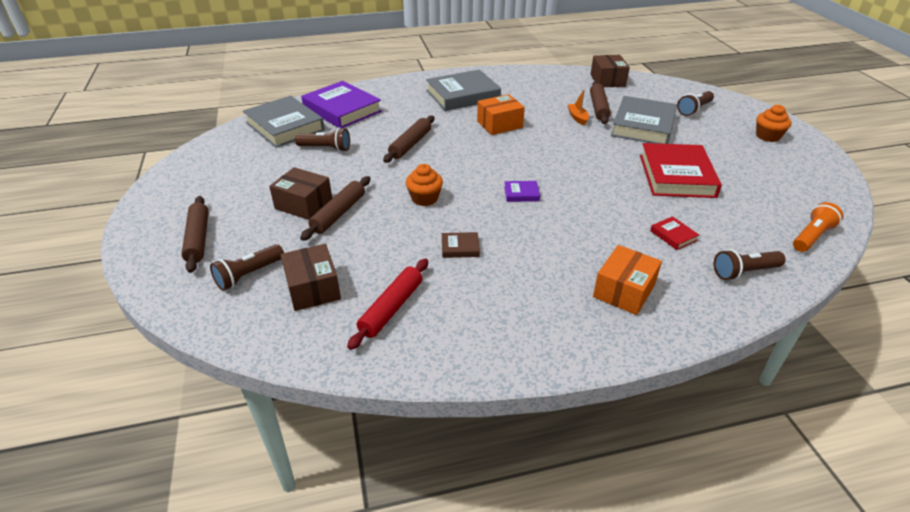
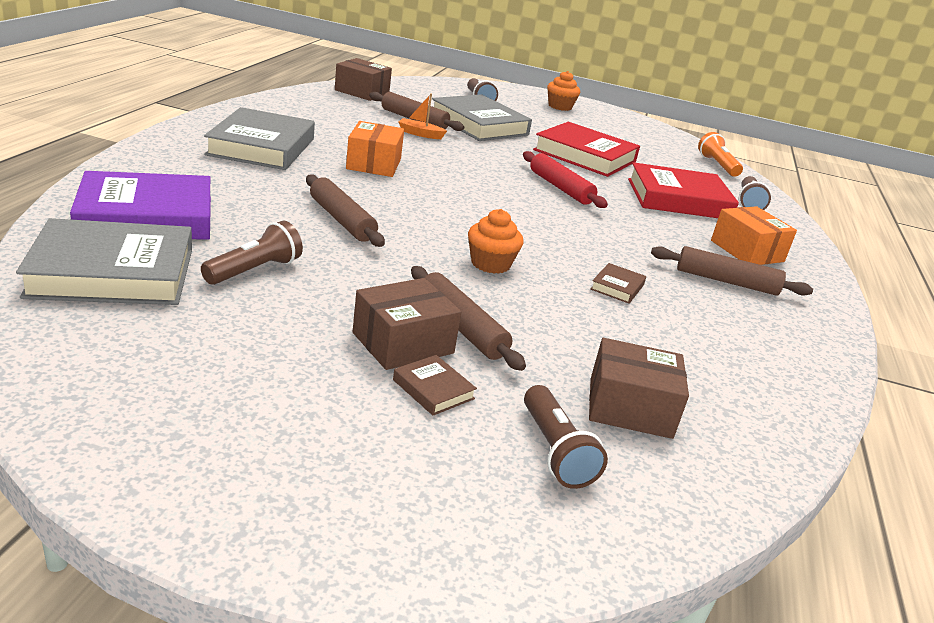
camera: 65 degrees left, 10 degrees down
(198, 239) = (396, 472): brown rolling pin -> brown rolling pin (726, 281)
(271, 226) = (433, 389): none -> brown book
(391, 308) = (707, 369): red rolling pin -> red rolling pin (560, 188)
(521, 194) = (541, 218): purple book -> none
(673, 235) = (678, 199): red book -> red book, size x2.36

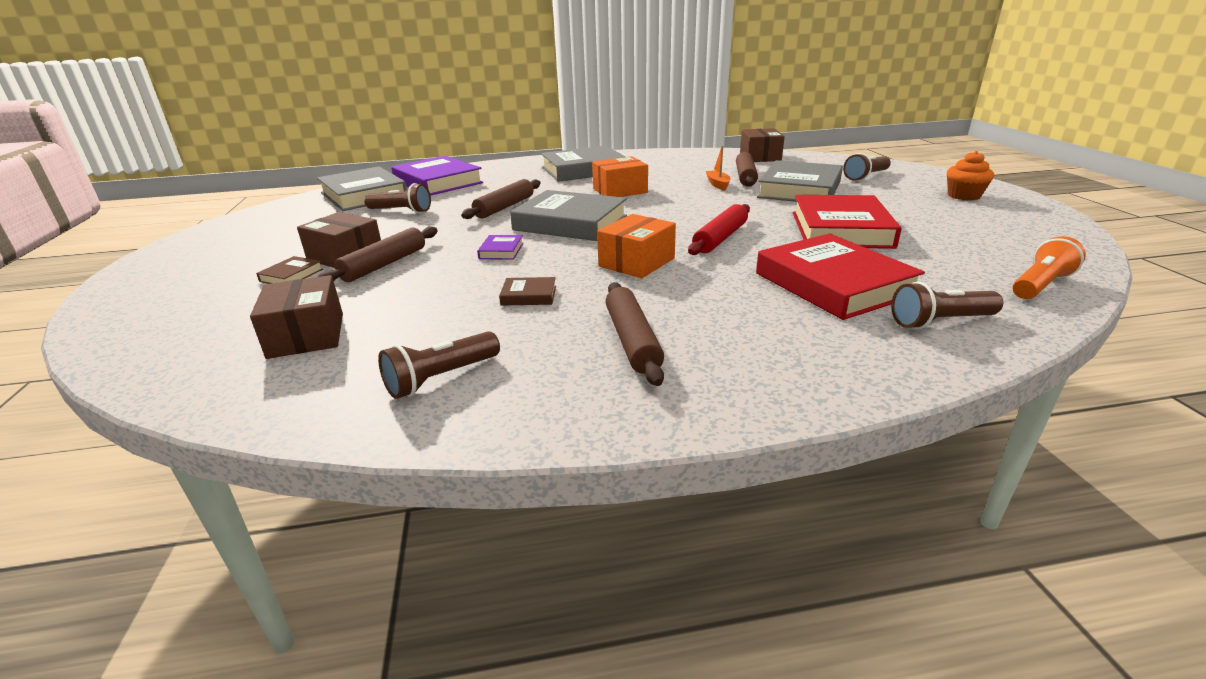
camera: 70 degrees right, 0 degrees up
(446, 214) = (570, 223): none -> grey book
(490, 264) = (501, 251): orange cupcake -> purple book
(555, 451) = (230, 321): brown flashlight -> brown flashlight (441, 378)
(747, 251) = (753, 341): orange box -> orange box (637, 262)

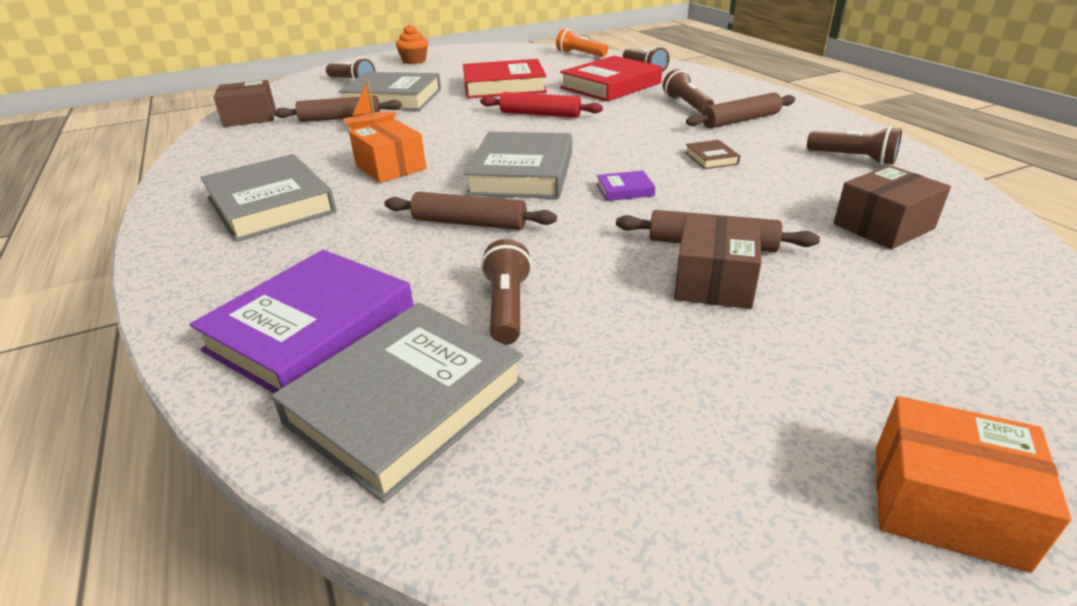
camera: 105 degrees left, 5 degrees up
(291, 275) = (800, 298): brown book -> none
(637, 262) = (612, 134): orange box -> orange box (945, 504)
(719, 318) = (687, 105): none -> brown flashlight

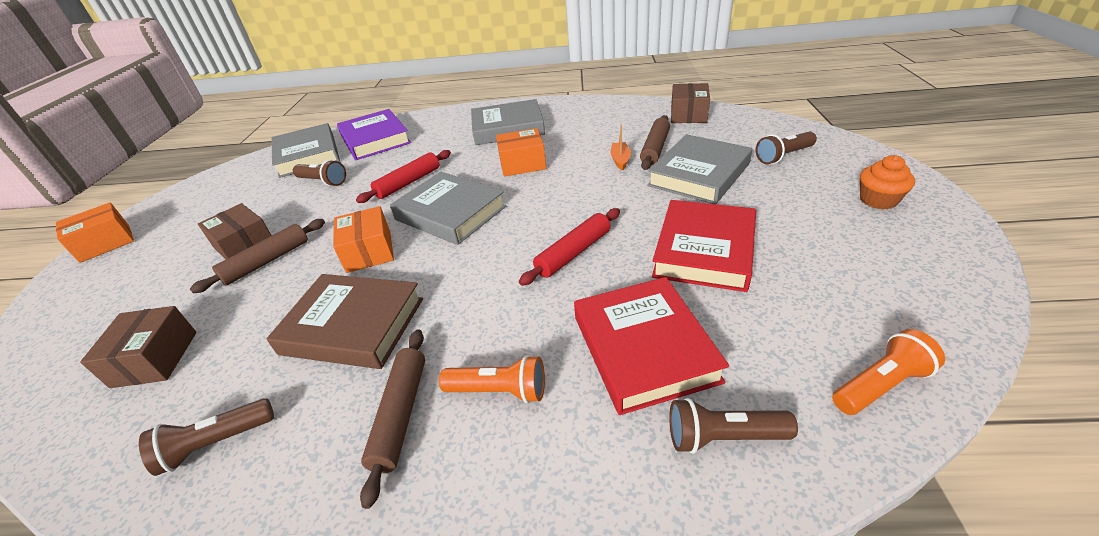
camera: 120 degrees right, 5 degrees up
(469, 223) = (408, 182): brown rolling pin -> red rolling pin
(625, 190) = (369, 251): purple book -> orange box
(687, 105) = (499, 391): brown flashlight -> orange flashlight
(711, 158) = (353, 326): brown book -> brown book, size x2.36

